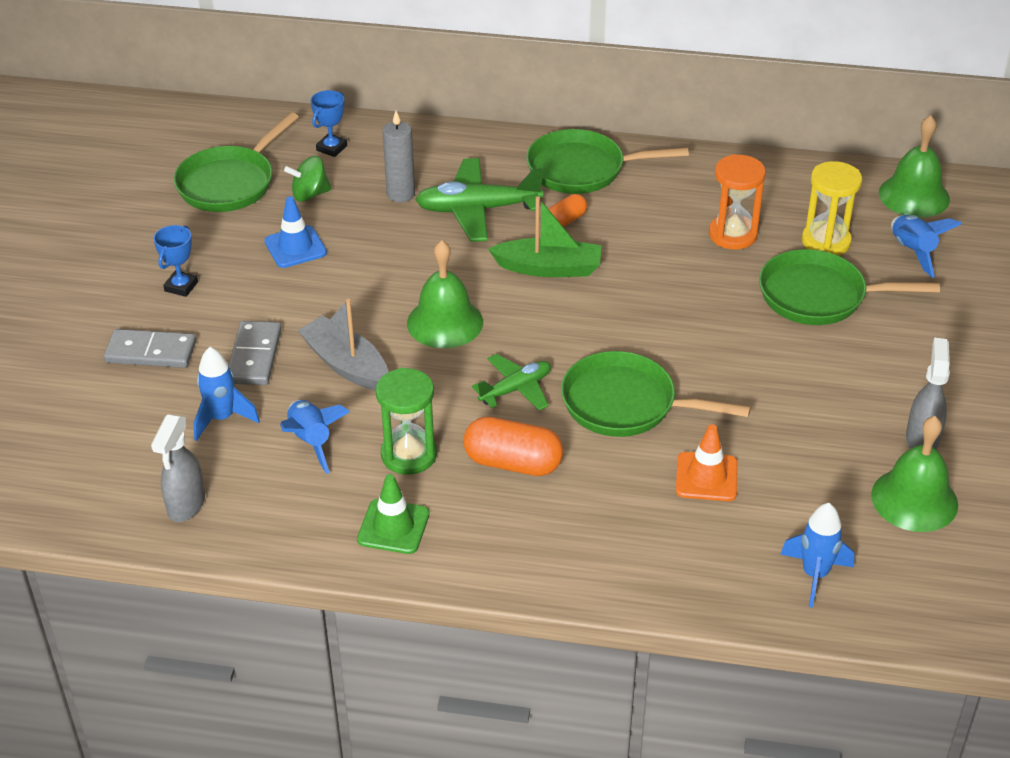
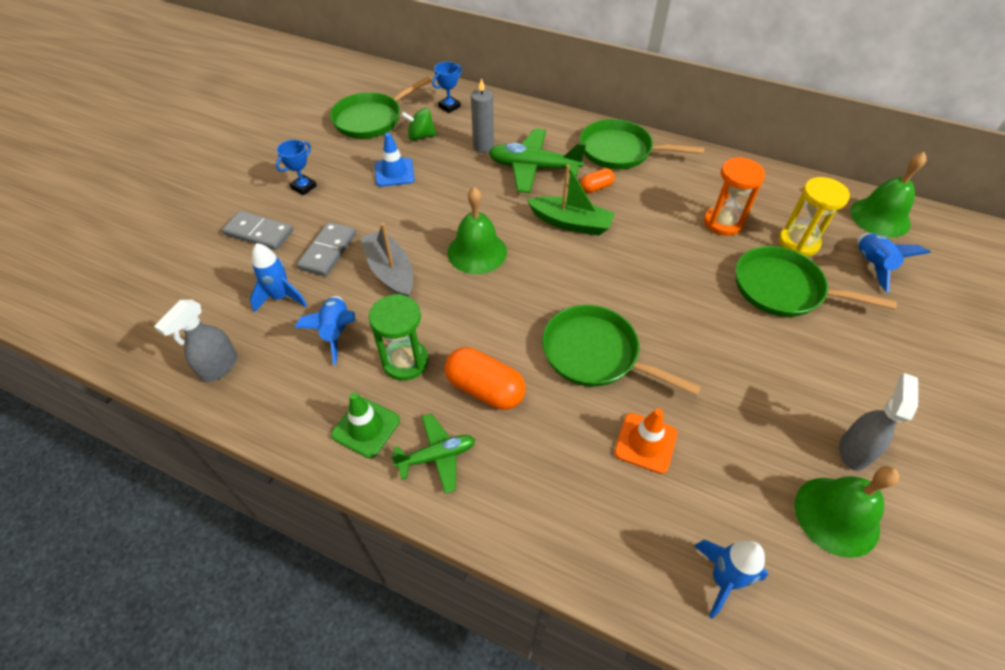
camera: 15 degrees right, 10 degrees up
(516, 389) = (511, 321): green plane -> green plane (437, 456)

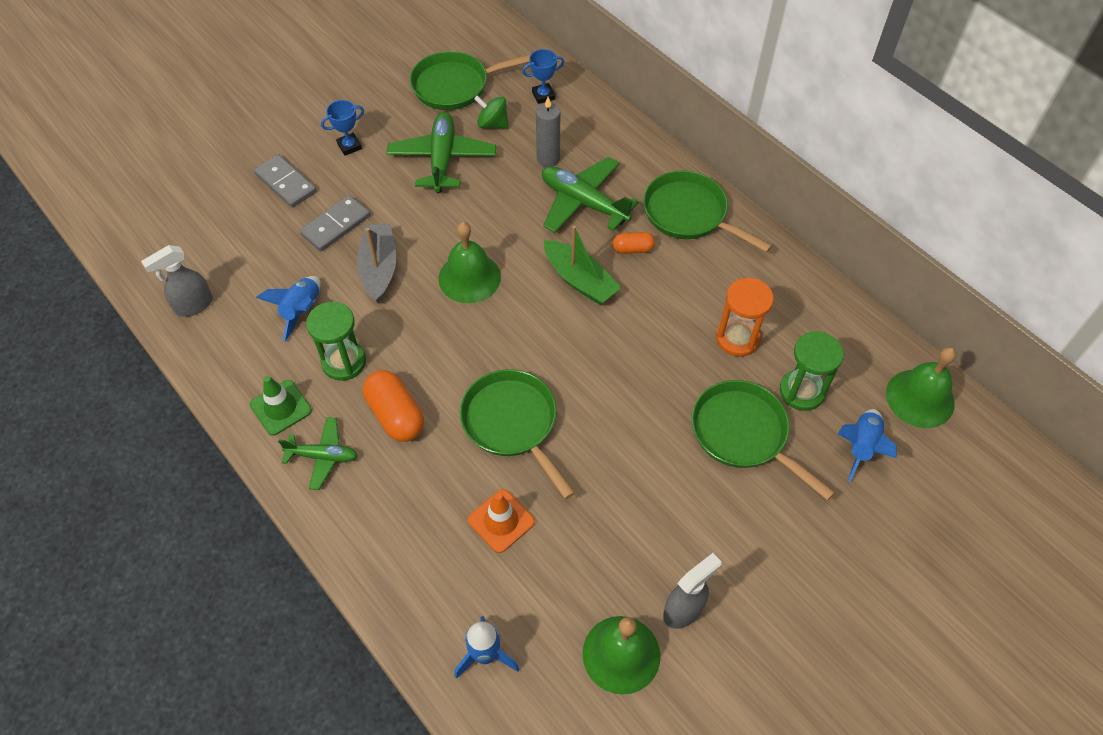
camera: 25 degrees right, 5 degrees up
(281, 297) = (273, 258): blue rocket -> none
(394, 172) = (442, 159): blue traffic cone -> green plane
(798, 242) = (801, 391): yellow hourglass -> green hourglass

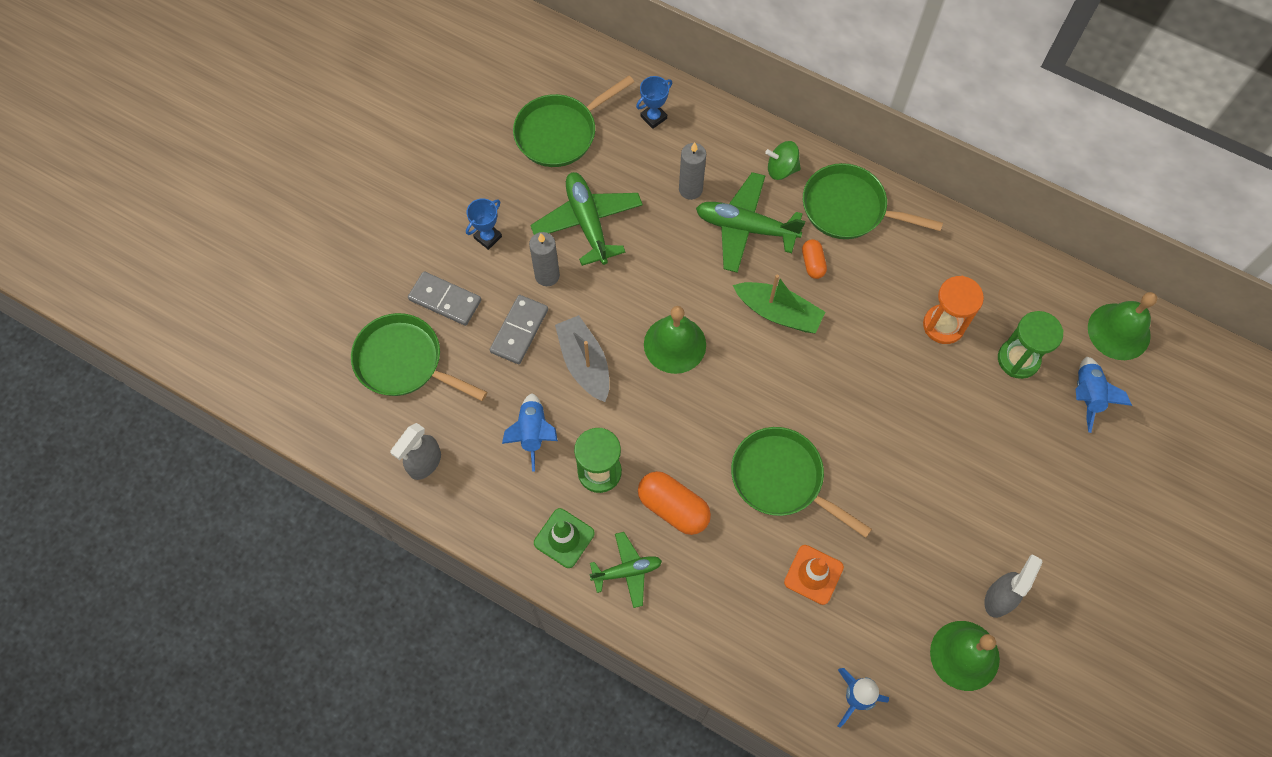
camera: 20 degrees left, 10 degrees up
(384, 190) = (547, 275): none -> grey candle
(492, 124) = (618, 166): green spinning top -> green spinning top (781, 169)
(633, 249) = (813, 263): orange capsule -> orange capsule turned 75 degrees counterclockwise
(744, 434) = (985, 418): green pan -> green pan (404, 362)

